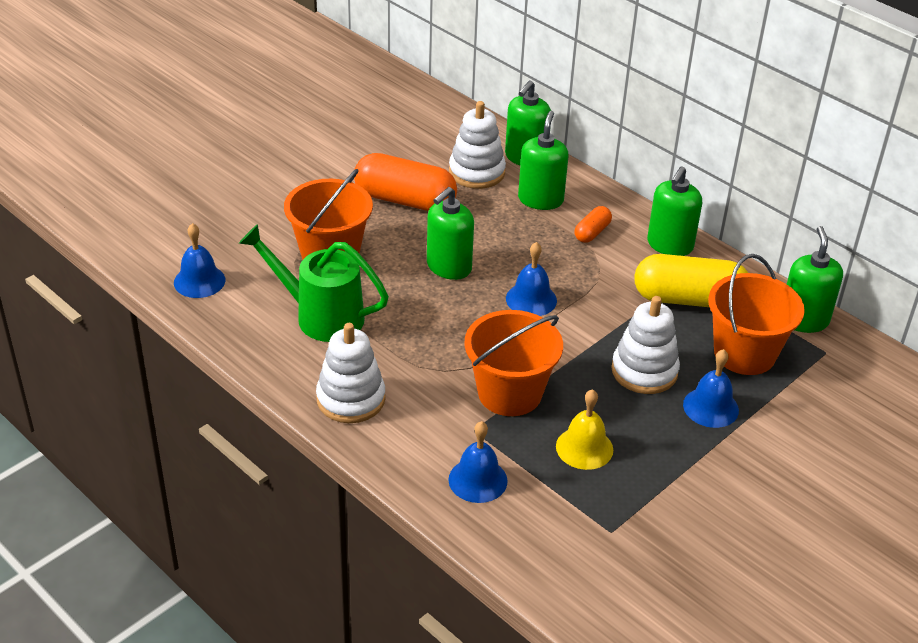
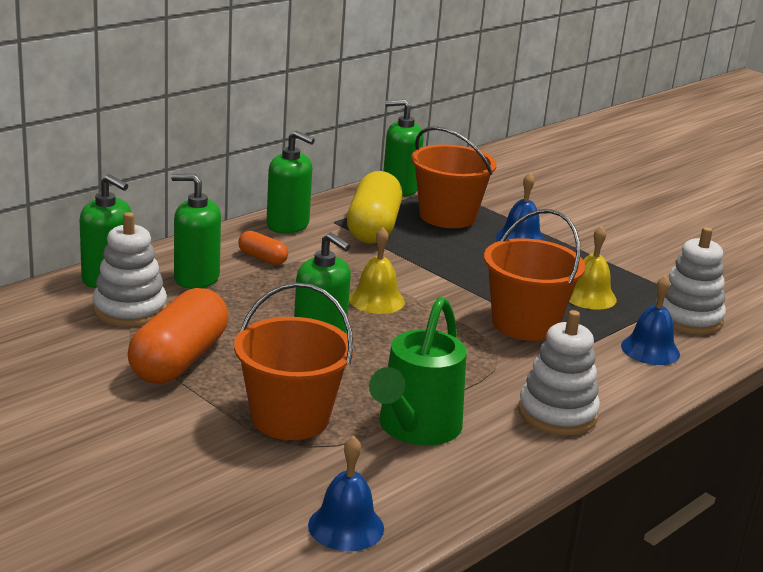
camera: 90 degrees left, 15 degrees down
(531, 299) = (376, 300): blue bell -> yellow bell
(644, 371) = (479, 259): white stacking toy -> white stacking toy (688, 318)

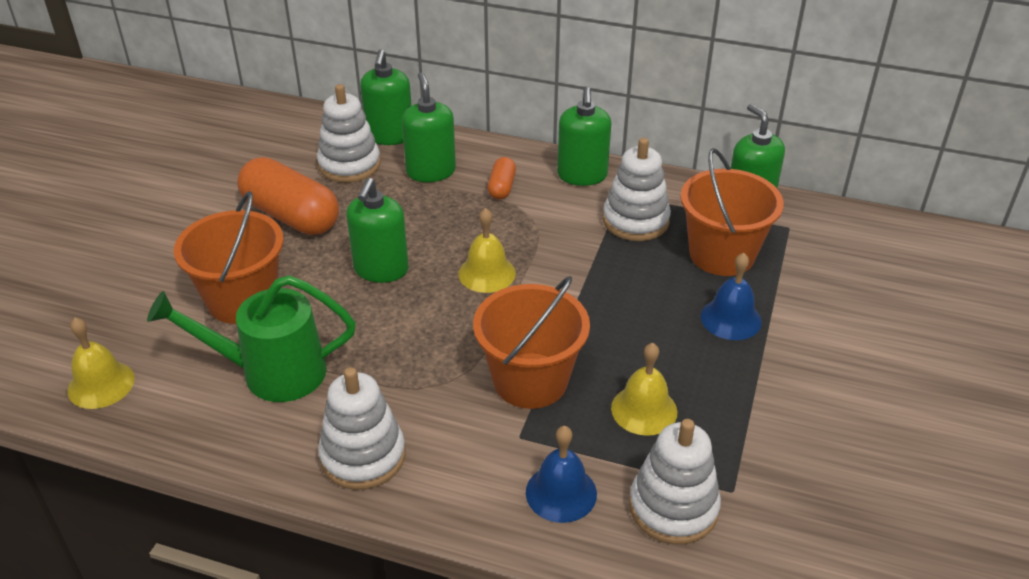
camera: 65 degrees right, 15 degrees up
(179, 360) = (291, 215): orange capsule -> orange capsule turned 45 degrees clockwise
(346, 526) = (101, 384): blue bell -> yellow bell
(373, 228) = (635, 221): yellow capsule -> white stacking toy

